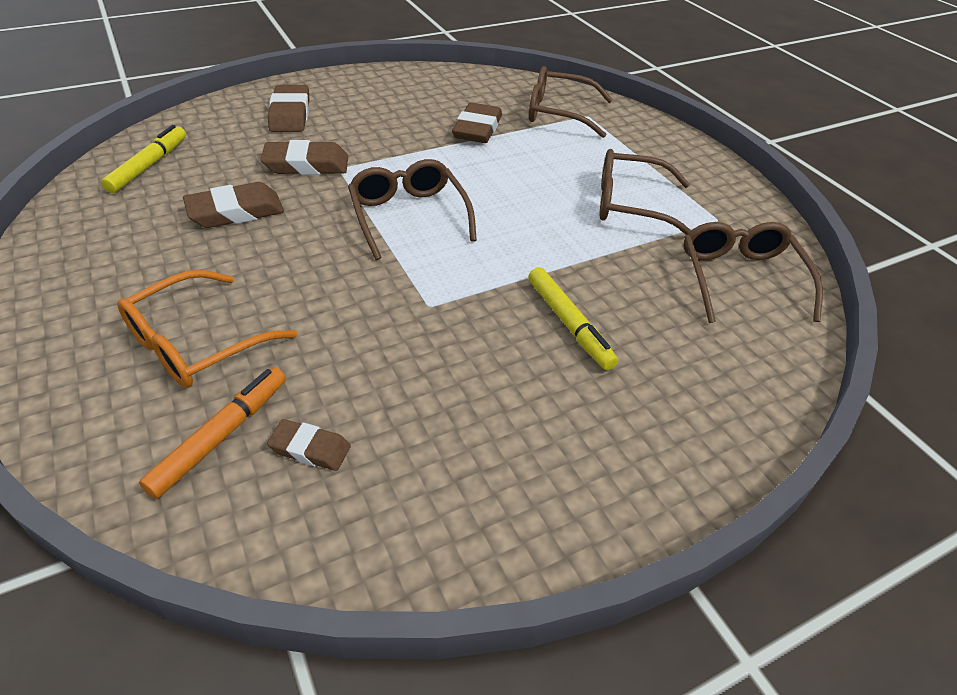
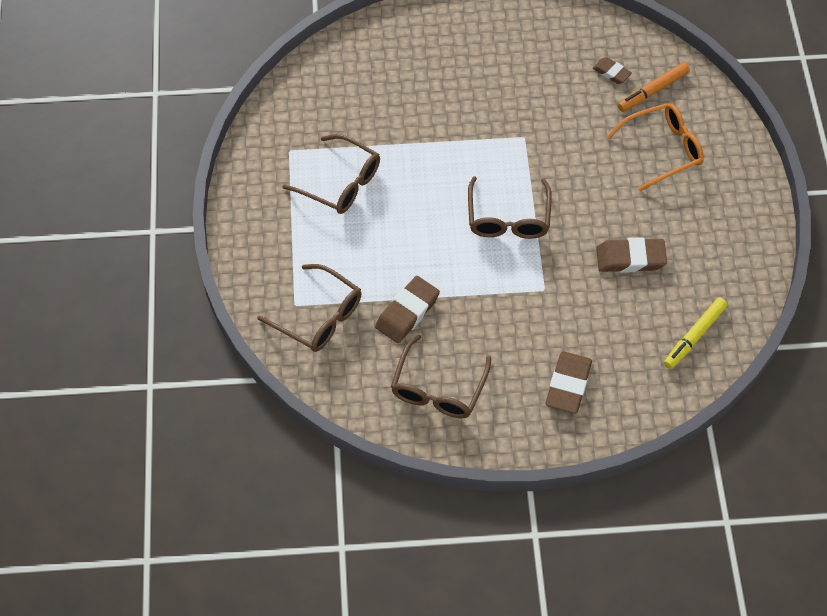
camera: 155 degrees left, 15 degrees up
(306, 165) = (568, 301): brown eraser -> none
(569, 324) = (448, 100): yellow marker -> none
(739, 278) = (319, 101): brown glasses -> brown glasses (438, 389)

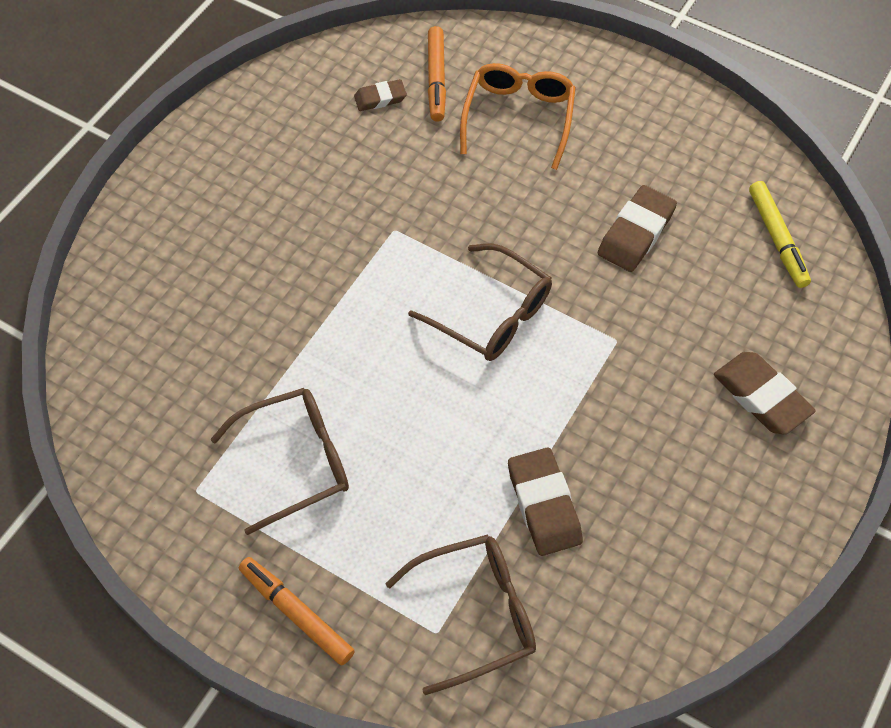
camera: 55 degrees left, 0 degrees up
(258, 237) = (296, 613): none -> orange marker
(438, 389) = (678, 539): brown glasses -> none

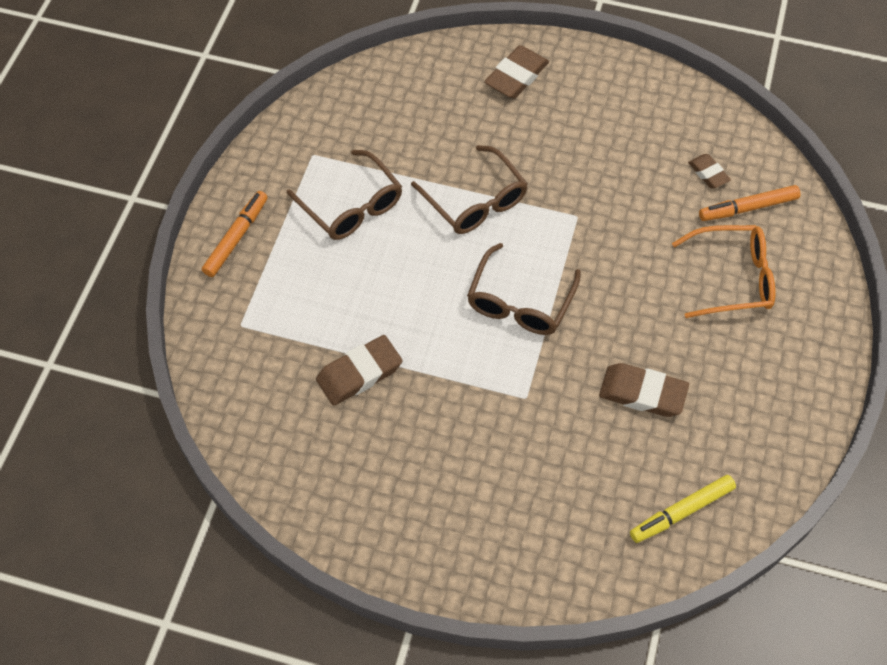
camera: 75 degrees right, 0 degrees up
(477, 613) = (261, 347): brown glasses -> brown glasses (476, 202)
(761, 396) = (506, 520): brown eraser -> brown eraser (516, 76)

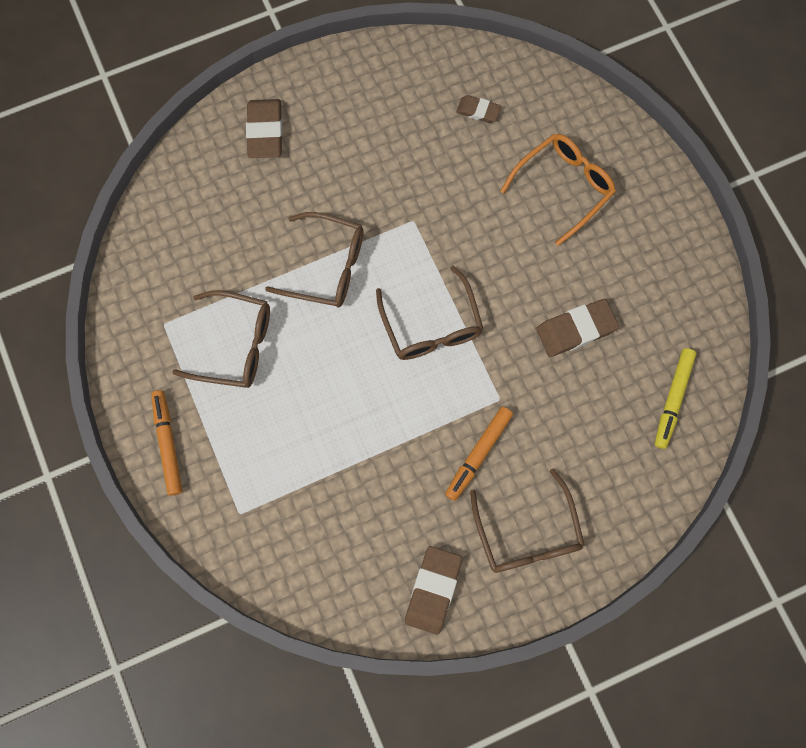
camera: 40 degrees left, 15 degrees up
(359, 373) = (364, 478): brown eraser -> brown eraser (433, 590)
(452, 518) = (527, 534): none -> brown glasses
(748, 208) = (528, 119): orange marker -> orange marker (478, 454)

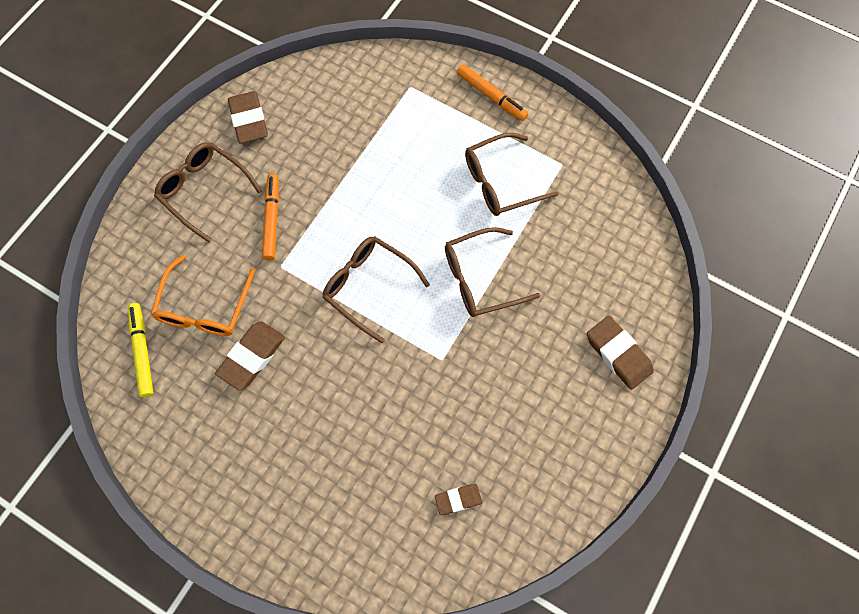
camera: 145 degrees right, 5 degrees down
(564, 186) = (335, 477): orange glasses -> orange glasses (204, 308)

